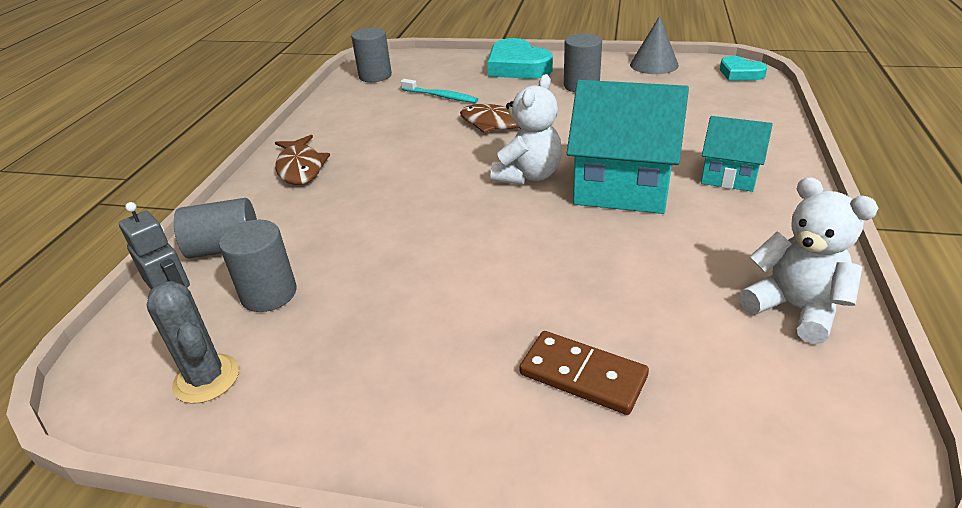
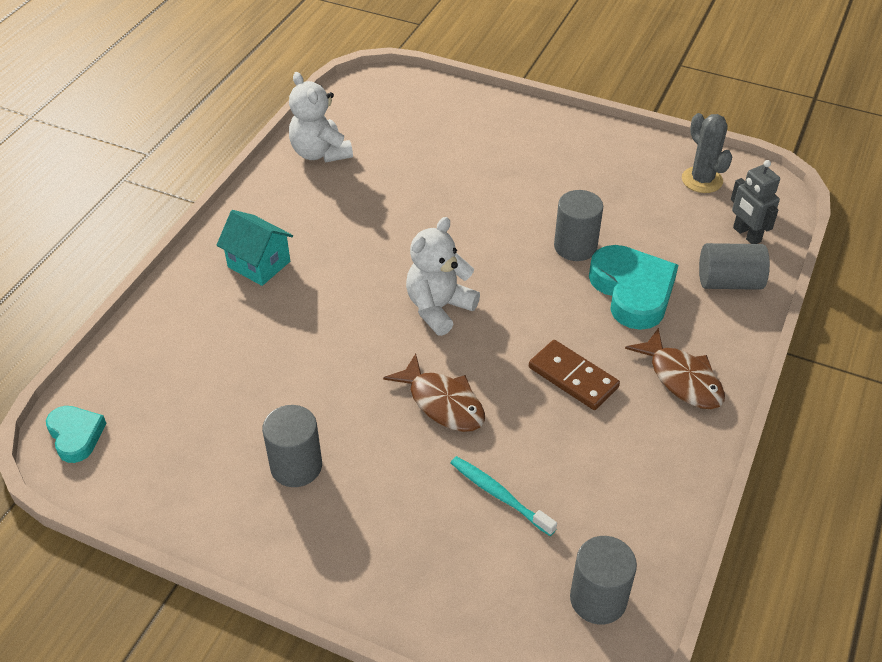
camera: 170 degrees left, 10 degrees up
(269, 294) = (677, 230): grey cylinder -> grey cylinder (575, 246)
(300, 168) = (682, 379): brown fish -> brown fish turned 150 degrees clockwise
(517, 67) = (359, 556): turquoise heart -> turquoise heart (632, 291)
(582, 375) = (471, 142): brown domino -> brown domino (573, 377)
(622, 187) = (360, 273): turquoise house -> none
(654, 64) = (161, 496): grey cone -> none

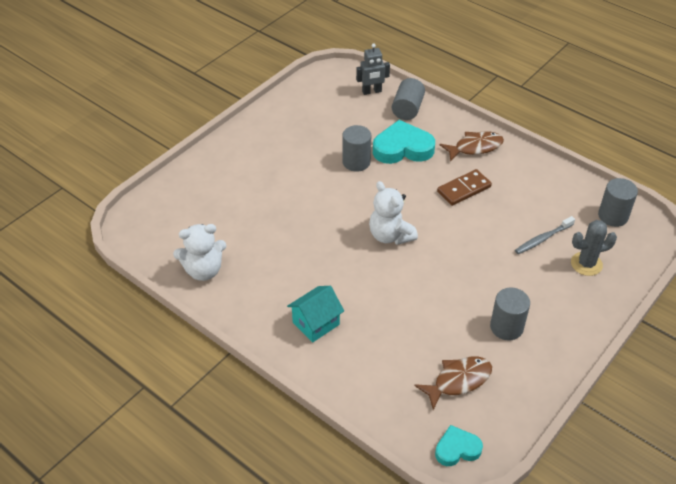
camera: 75 degrees left, 0 degrees up
(443, 403) = (470, 249): brown fish -> brown fish (458, 381)
(499, 495) = (543, 239): turquoise toothbrush -> grey toothbrush
(702, 180) = (317, 94): grey cactus -> grey cactus (586, 264)

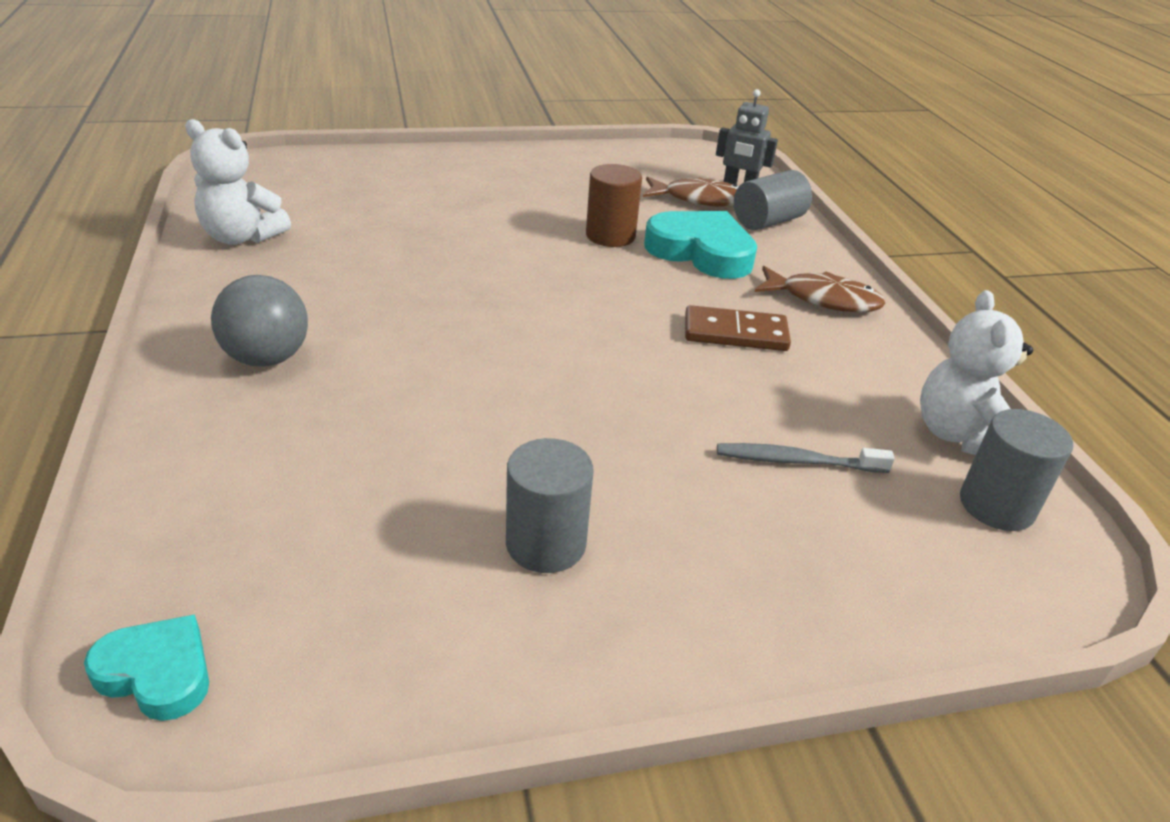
camera: 35 degrees right, 10 degrees down
(316, 323) = (267, 358): turquoise house -> grey ball
(356, 162) = (610, 236): grey cylinder -> brown cylinder
(390, 235) = (536, 325): white teddy bear -> white teddy bear (959, 435)
(458, 381) = (338, 566): brown fish -> brown fish (700, 199)
(586, 264) = (844, 545): grey cactus -> none

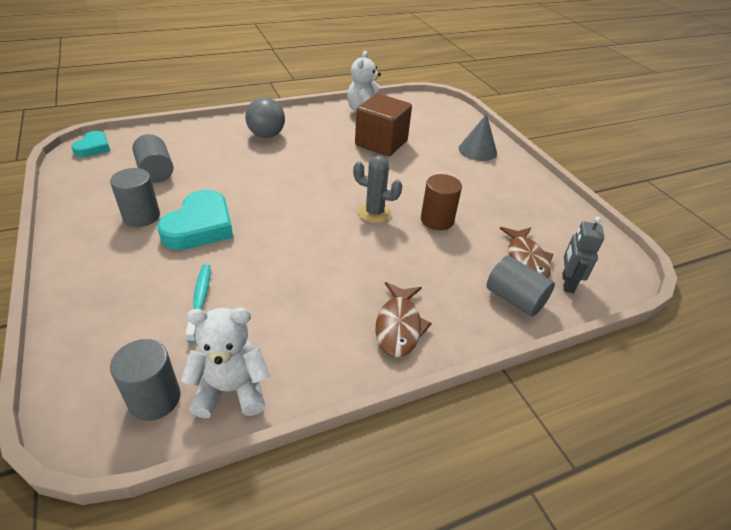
camera: 80 degrees right, 5 degrees up
(359, 528) = (156, 172): none -> grey cylinder
(371, 240) = (381, 143): none -> brown cube
(435, 171) = (477, 150): none -> grey cone
(583, 279) = (374, 213): none -> grey cactus
(701, 252) = (439, 261): turquoise heart -> turquoise heart (200, 226)
(735, 333) = (333, 277): brown domino -> none
(797, 461) = (200, 301): grey toothbrush -> turquoise toothbrush

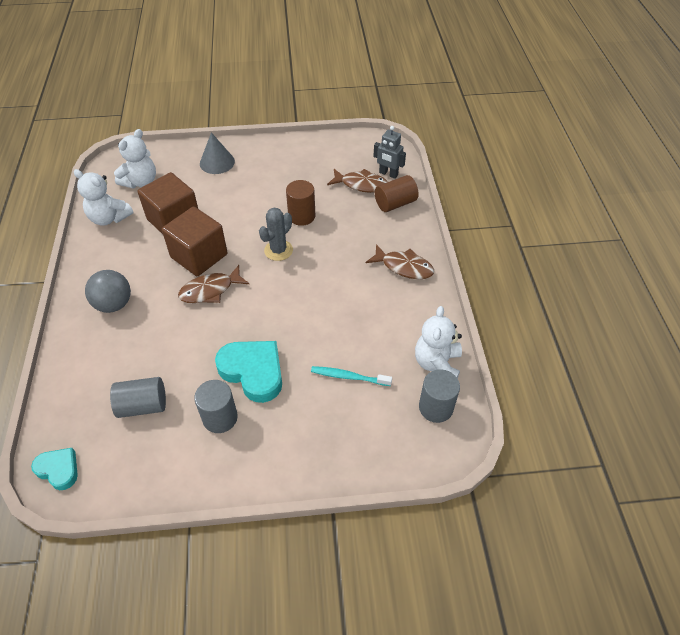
camera: 70 degrees left, 10 degrees up
(300, 180) = (210, 290): none -> brown fish
(342, 165) = (199, 256): none -> brown cube
(419, 117) = (141, 182): none -> white teddy bear
(514, 299) = (395, 203): grey cylinder -> brown cylinder

